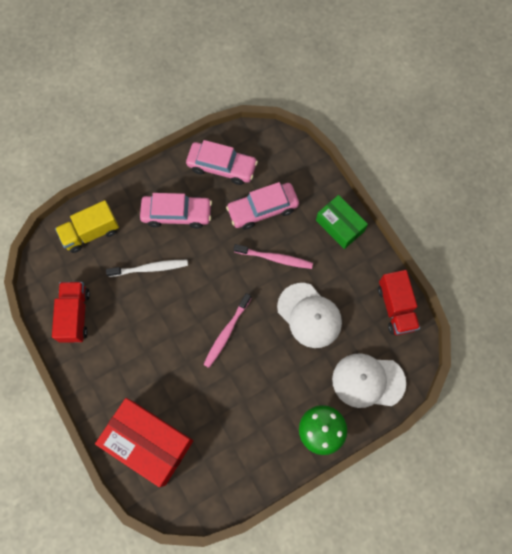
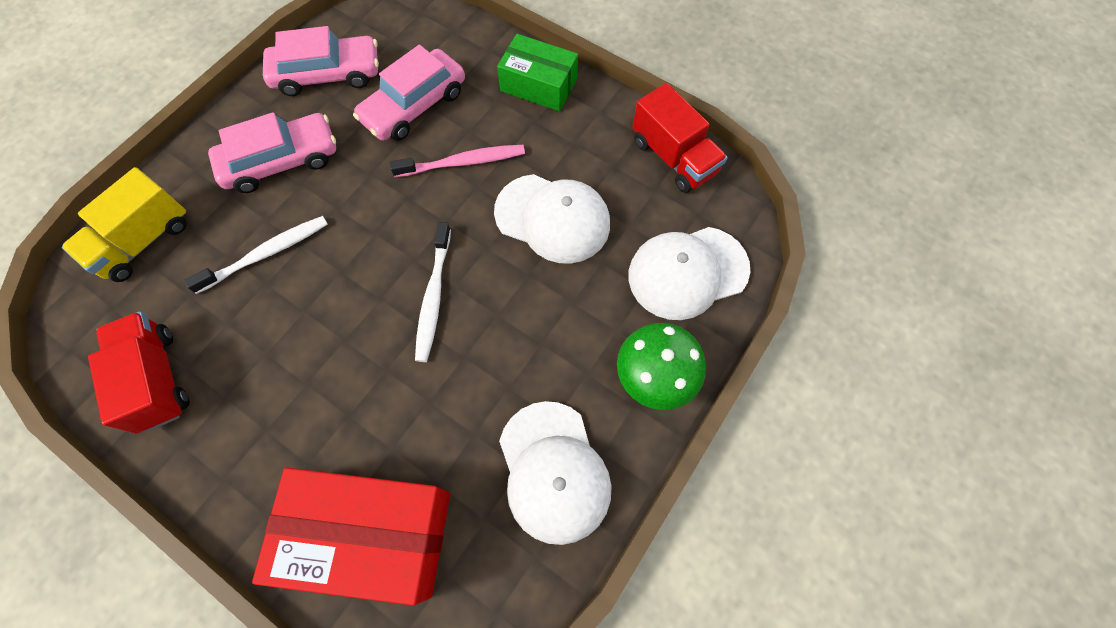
camera: 25 degrees left, 5 degrees down
(226, 333) = (433, 297): pink toothbrush -> white toothbrush
(247, 454) = (553, 471): none -> white cap

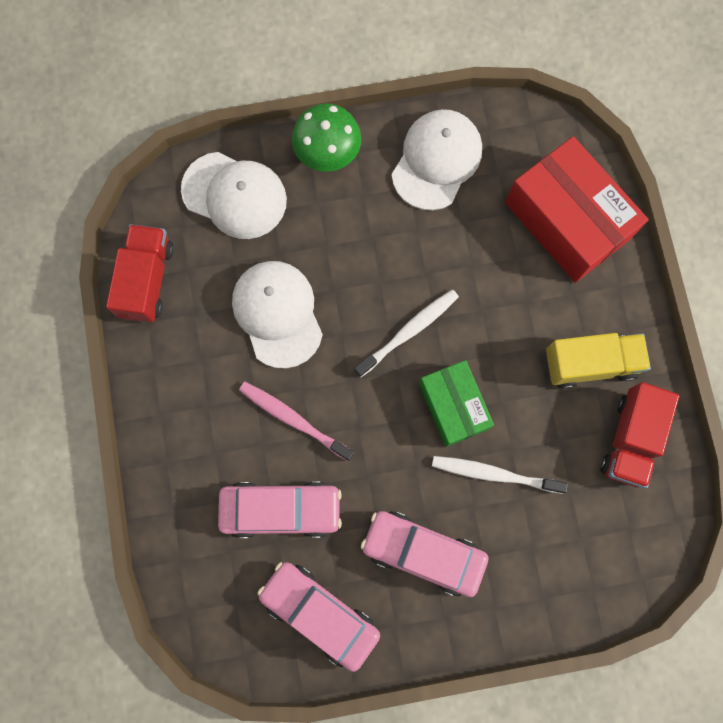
camera: 135 degrees left, 10 degrees up
(144, 241) = (573, 571): yellow truck -> yellow truck (590, 364)
(538, 85) = (171, 436): green box -> green box (453, 406)

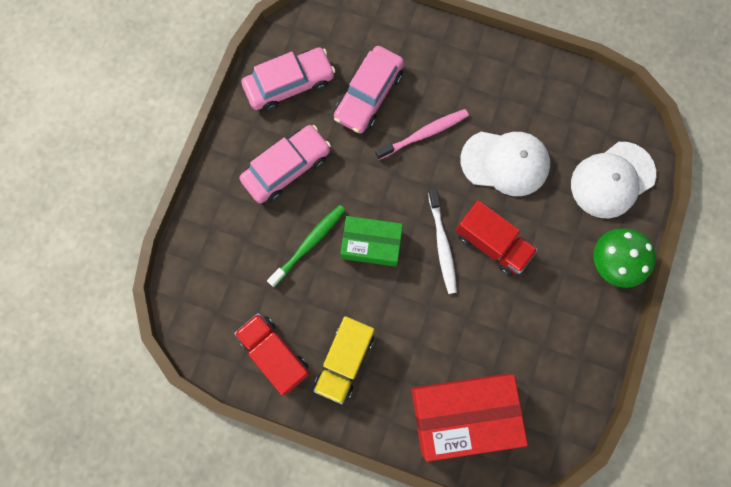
camera: 120 degrees right, 0 degrees up
(147, 280) = (577, 90): red truck -> red truck (491, 243)
(436, 161) = (565, 342): white cap -> none
(494, 474) = (309, 244): white toothbrush -> green toothbrush

